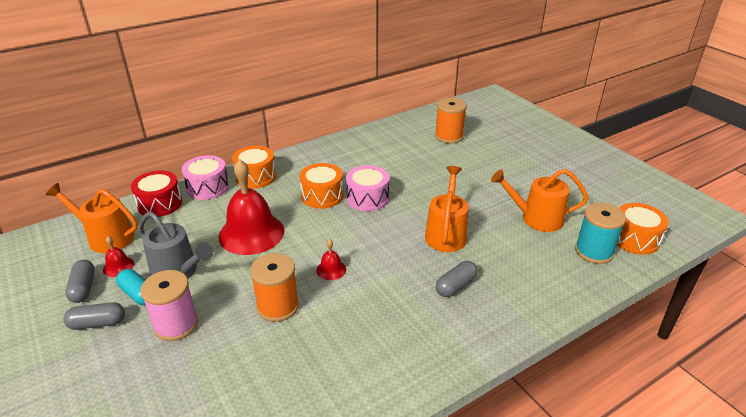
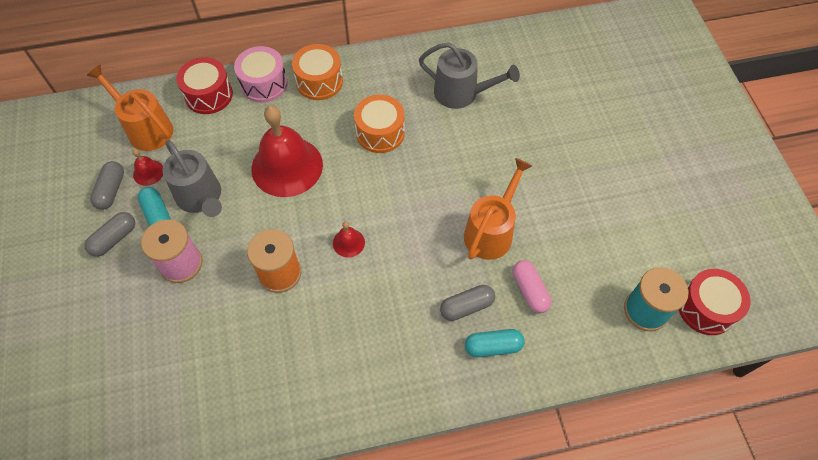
camera: 20 degrees right, 25 degrees up
(97, 323) = (114, 239): grey capsule -> grey capsule turned 60 degrees counterclockwise
(367, 198) = (428, 151): pink drum -> none
(374, 161) = (461, 93): none -> grey watering can
(449, 136) = (570, 75): orange spool -> none
(494, 306) = (493, 347): none -> turquoise capsule
(499, 262) = (529, 290): none -> pink capsule
(536, 218) = (607, 241): orange watering can -> none
(634, 239) = (706, 308): orange drum -> red drum

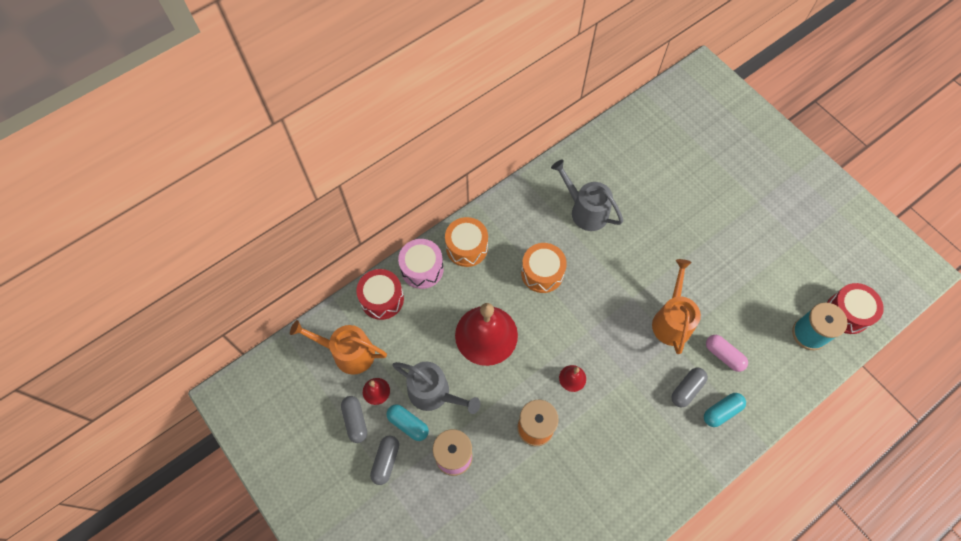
camera: 25 degrees left, 5 degrees up
(461, 93) = (585, 210): grey watering can -> grey watering can turned 135 degrees counterclockwise

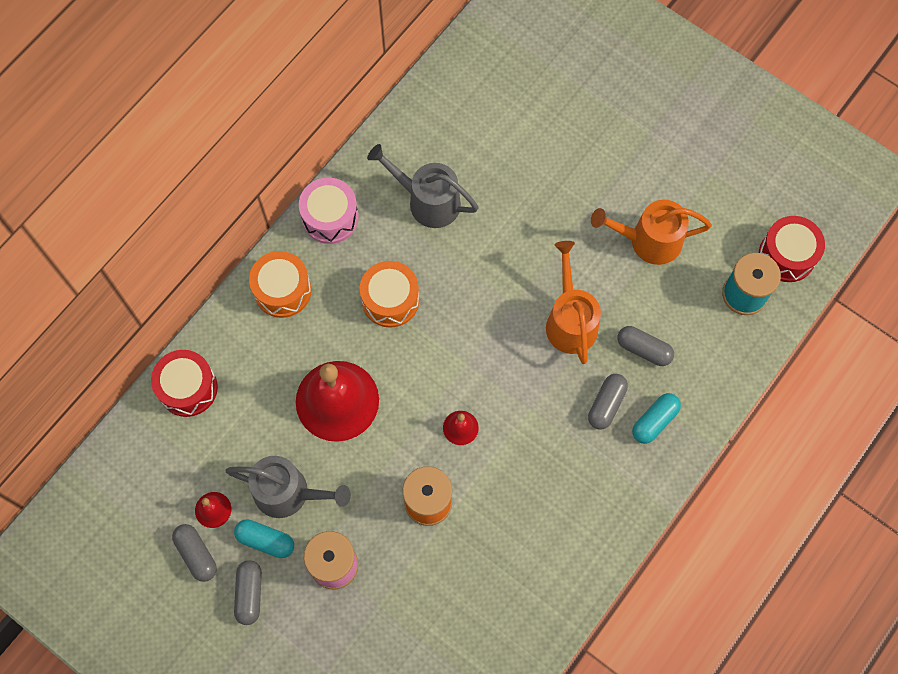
camera: 15 degrees left, 5 degrees up
(348, 353) = (163, 470): orange watering can -> orange watering can (649, 240)
(422, 269) = (230, 334): pink drum -> pink drum (330, 217)
(723, 355) = (644, 349): pink capsule -> grey capsule

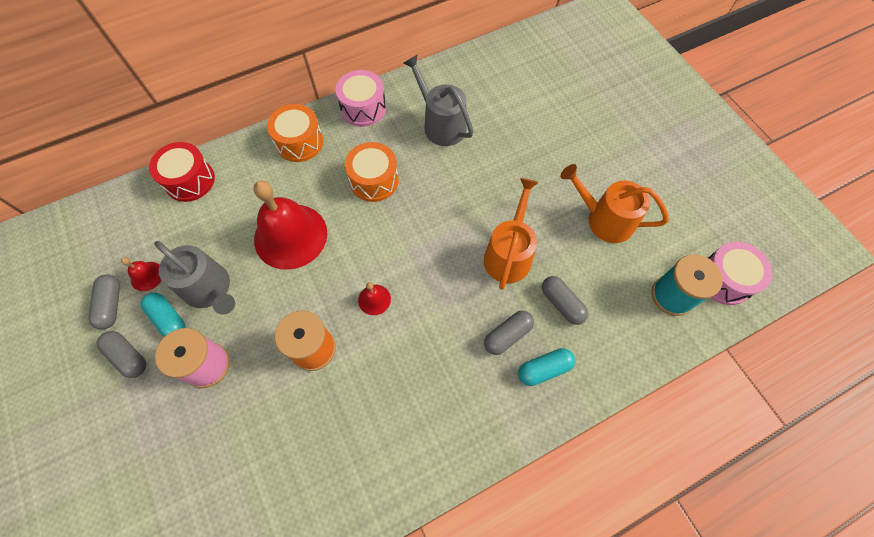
camera: 25 degrees right, 5 degrees down
(249, 594) = (128, 356): grey capsule -> grey capsule turned 75 degrees counterclockwise
(787, 255) = (724, 279): red drum -> pink drum

